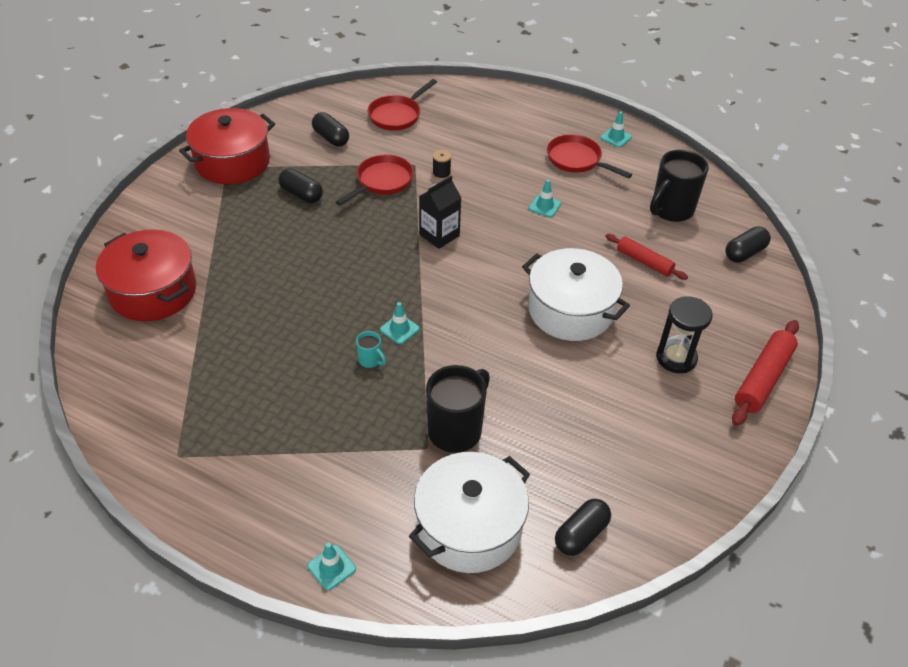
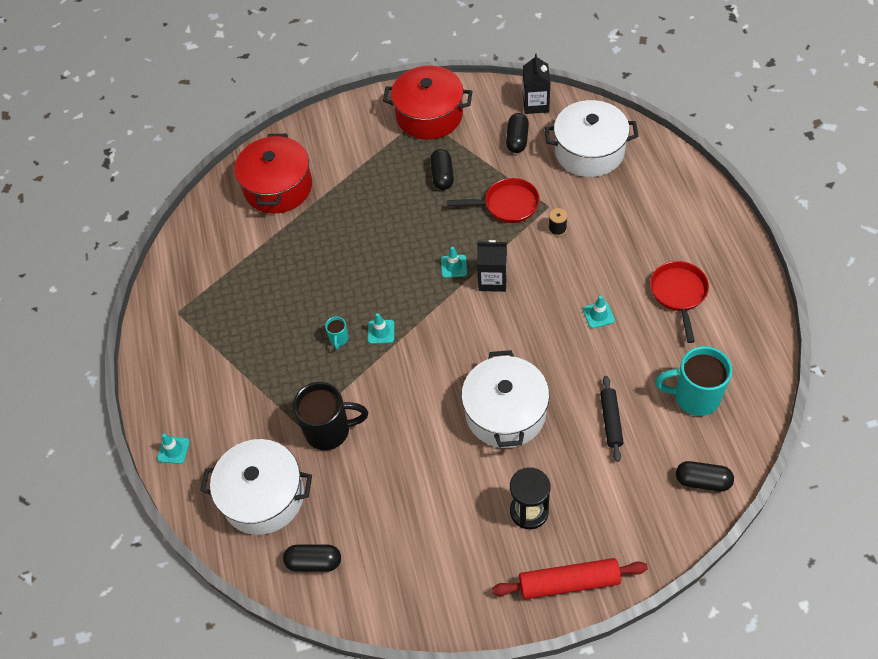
camera: 55 degrees right, 10 degrees up
(314, 109) = (535, 104): none -> black carton
(397, 115) = (589, 151): red pan -> white pot
(616, 137) = (741, 297): turquoise traffic cone -> turquoise traffic cone (454, 266)
(644, 262) = (611, 421): red rolling pin -> black rolling pin
(671, 210) = (694, 397): black mug -> turquoise mug

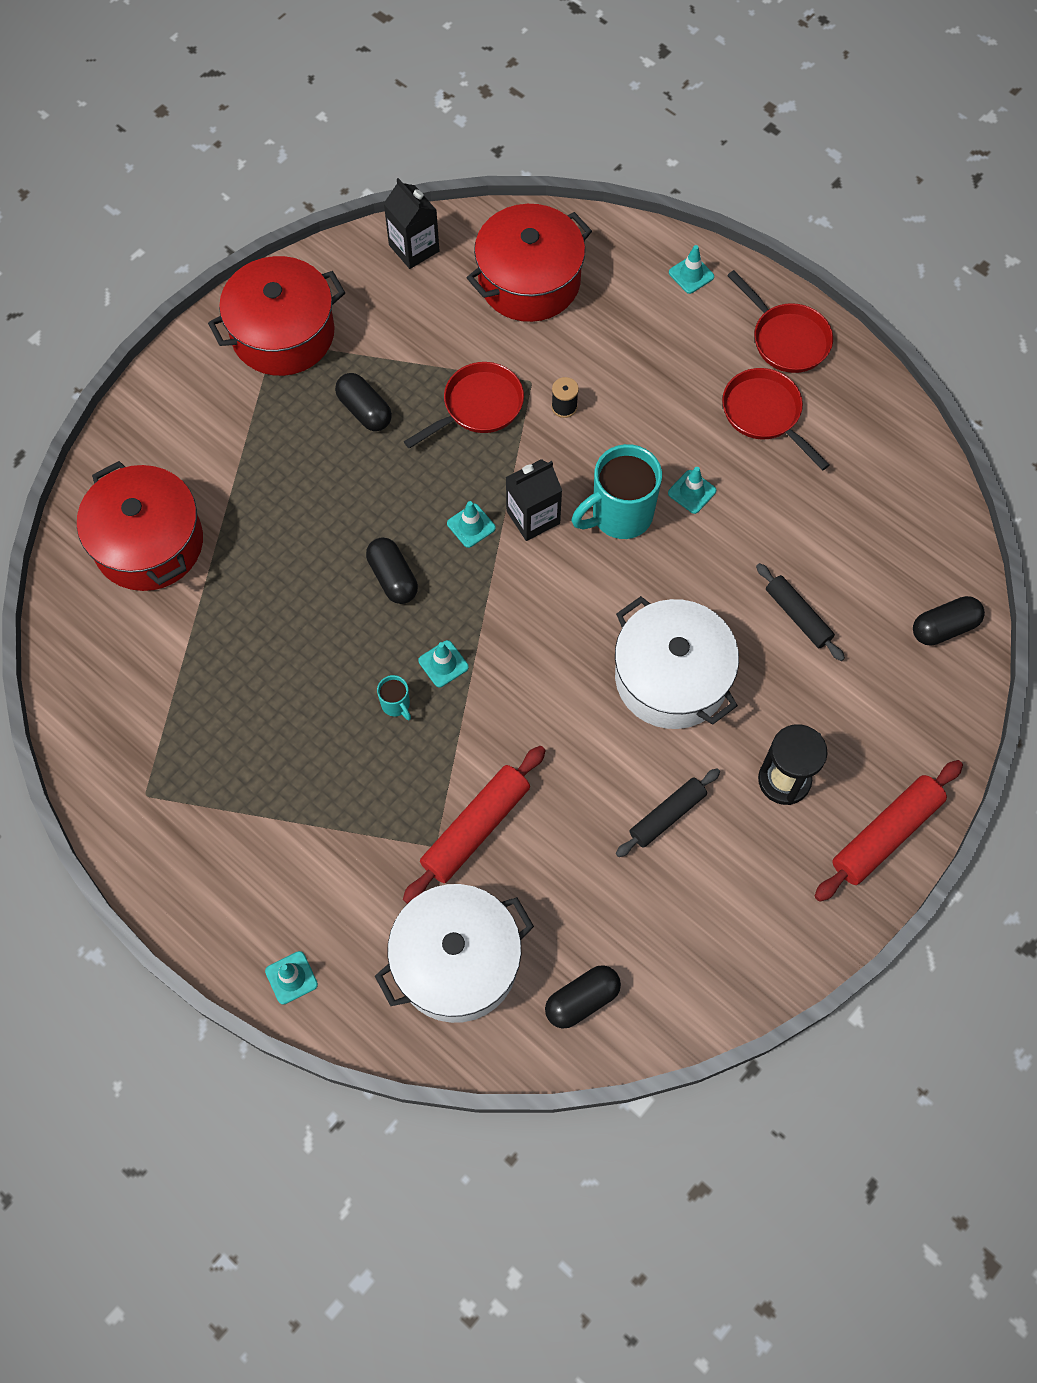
camera: 40 degrees left, 10 degrees up
(329, 430) = (475, 828): black mug -> red rolling pin
(442, 489) = (667, 815): none -> black rolling pin
(517, 140) = (426, 310): black capsule -> black capsule (393, 578)
(589, 151) = (529, 281): white pot -> red pot
(692, 193) = (691, 274): none -> turquoise traffic cone
(694, 397) = (868, 532): turquoise mug -> turquoise mug (619, 515)
(726, 258) = (787, 339): none -> red pan

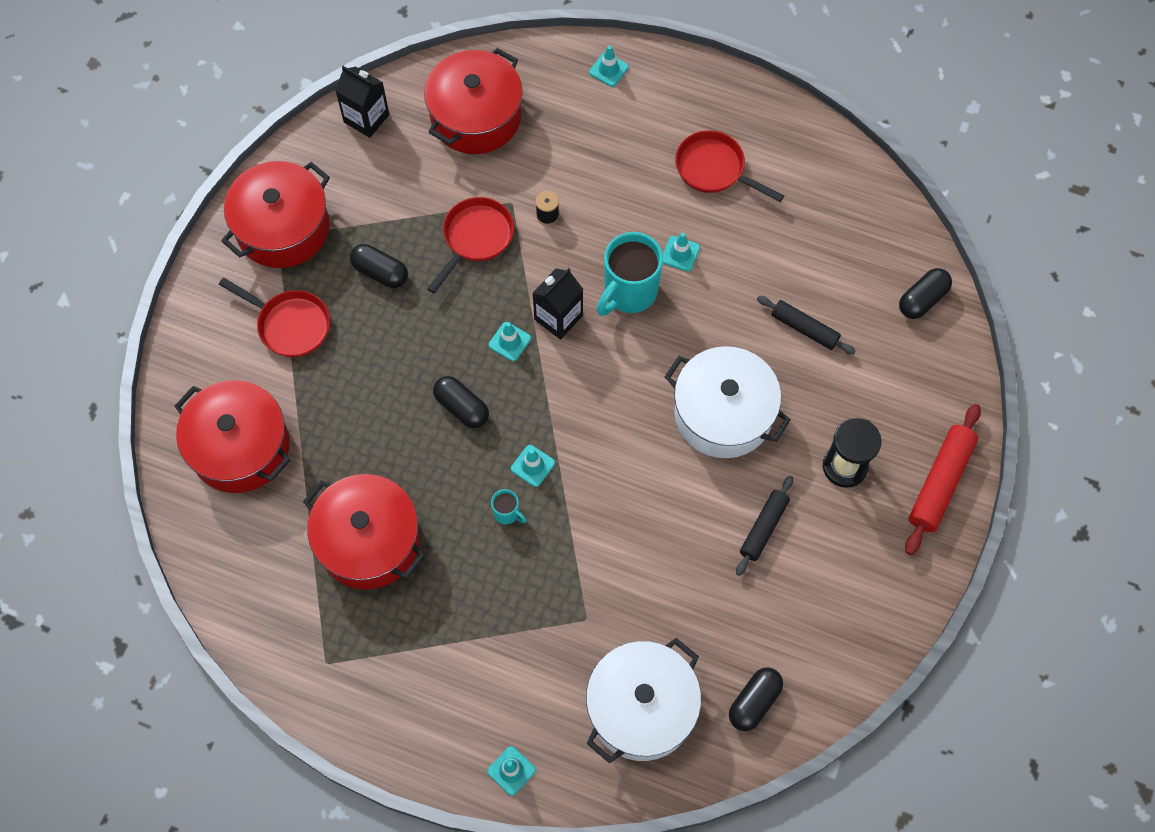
camera: 20 degrees left, 0 degrees up
(240, 684) = (369, 541): none -> red pot
(475, 828) = (613, 593): red rolling pin -> none
(787, 339) = (708, 100): red pan -> red pan (290, 325)

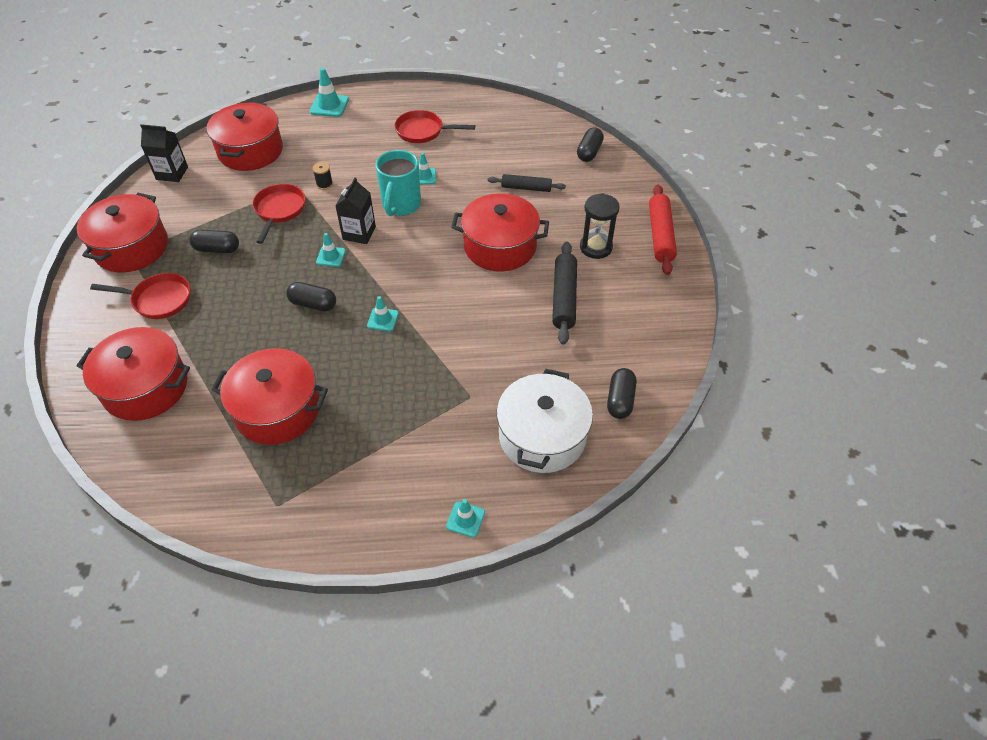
camera: 25 degrees left, 15 degrees down
(507, 513) = (378, 354): turquoise mug -> none
(608, 69) = (329, 106): turquoise traffic cone -> turquoise traffic cone, size x1.57
(723, 413) = (500, 246): white pot -> red pot
(763, 528) = (564, 298): black rolling pin -> black rolling pin, size x1.52

